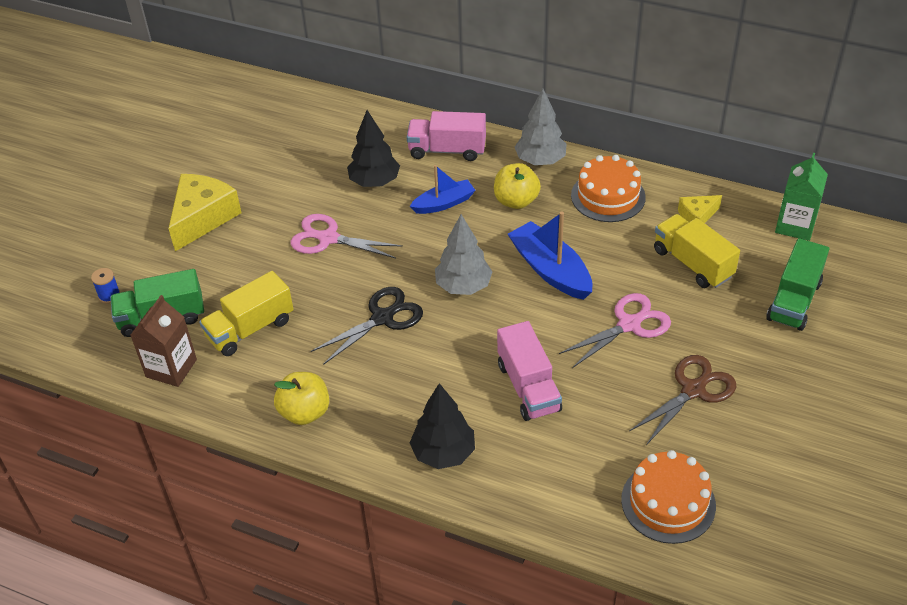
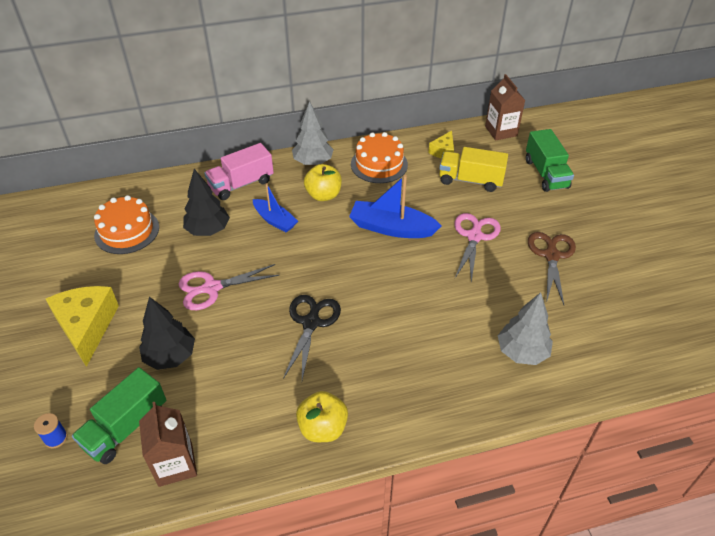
camera: 40 degrees left, 0 degrees up
(250, 329) = (214, 391): yellow truck -> none
(443, 453) = (451, 392): black tree -> black tree (170, 356)
(444, 203) = (275, 220): blue boat -> blue boat turned 105 degrees clockwise
(463, 286) = (345, 269): grey tree -> grey tree (521, 352)
(528, 387) = (457, 312): pink truck -> none
(668, 502) = (612, 333): orange cake -> orange cake (127, 231)
(795, 225) = (501, 131): green carton -> brown carton

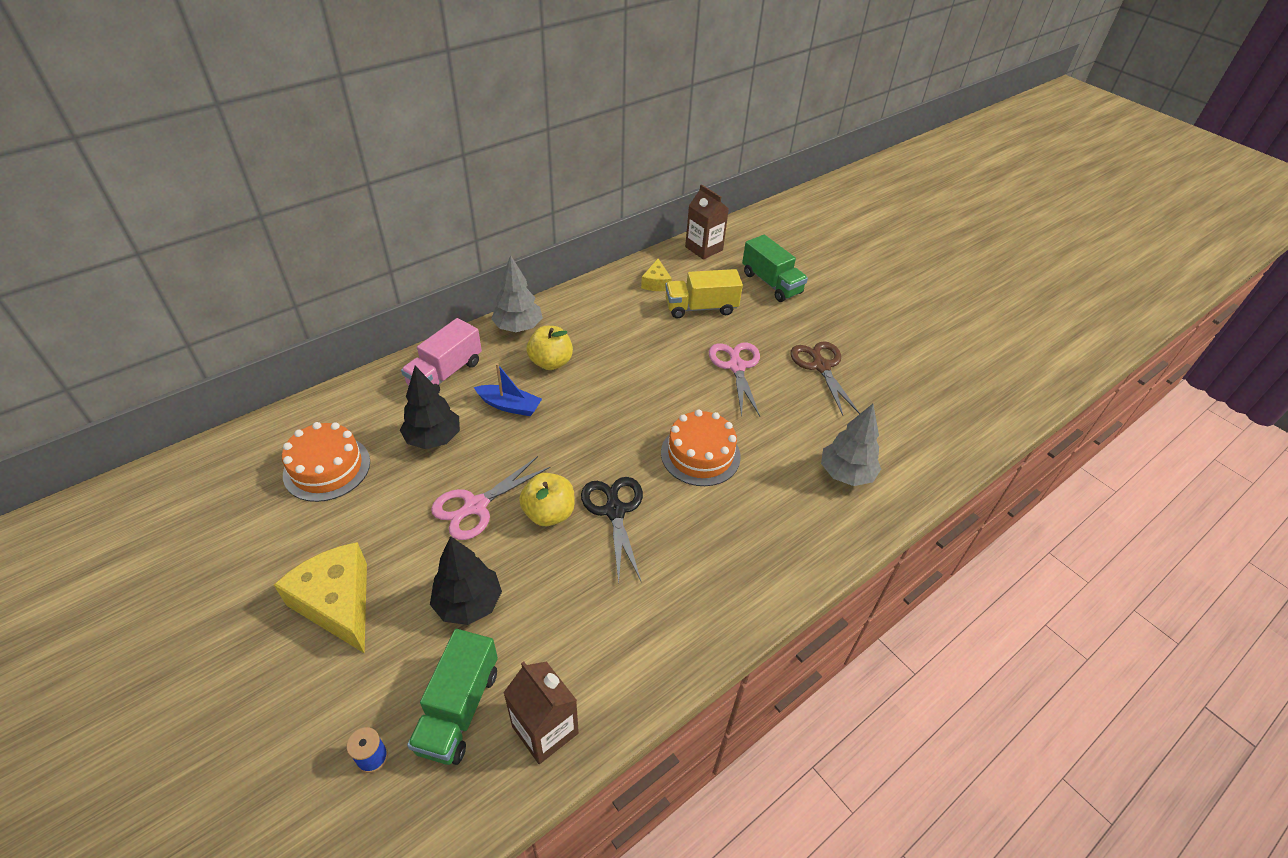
camera: 25 degrees left, 0 degrees up
(323, 428) = (691, 624): yellow apple -> yellow apple (549, 513)
(379, 164) = (595, 313): orange cake -> orange cake (700, 454)
(391, 228) = (646, 380): blue boat -> none

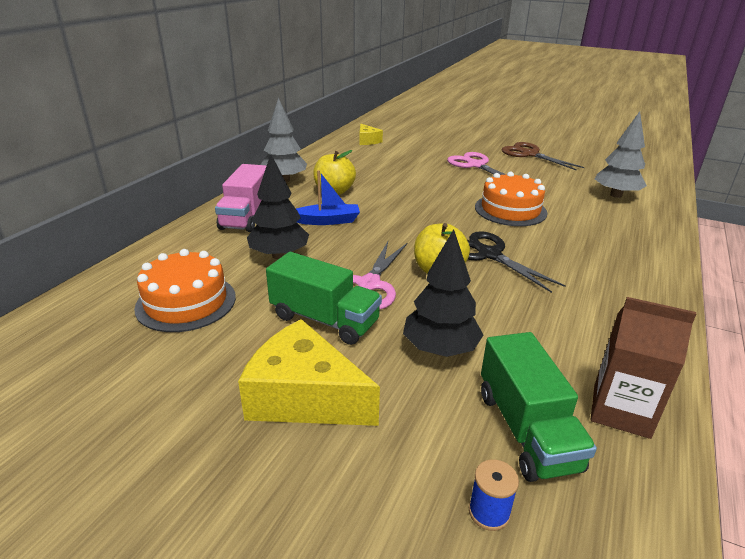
camera: 25 degrees left, 15 degrees down
(701, 308) = (414, 145): yellow truck -> none
(704, 248) = (381, 121): brown carton -> none
(771, 283) = (447, 127): green truck -> green truck (324, 320)

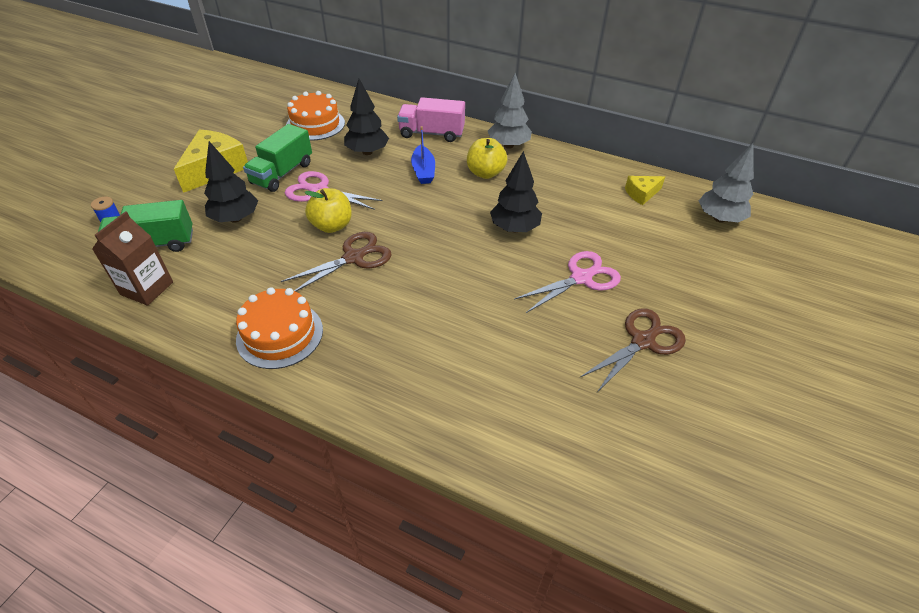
camera: 90 degrees right, 15 degrees up
(421, 183) = (514, 228): none -> black tree
(488, 254) = (354, 257): black scissors -> brown scissors
(510, 210) = (448, 287): orange cake -> orange cake (280, 334)
(616, 195) = (499, 402): grey tree -> grey tree (719, 218)

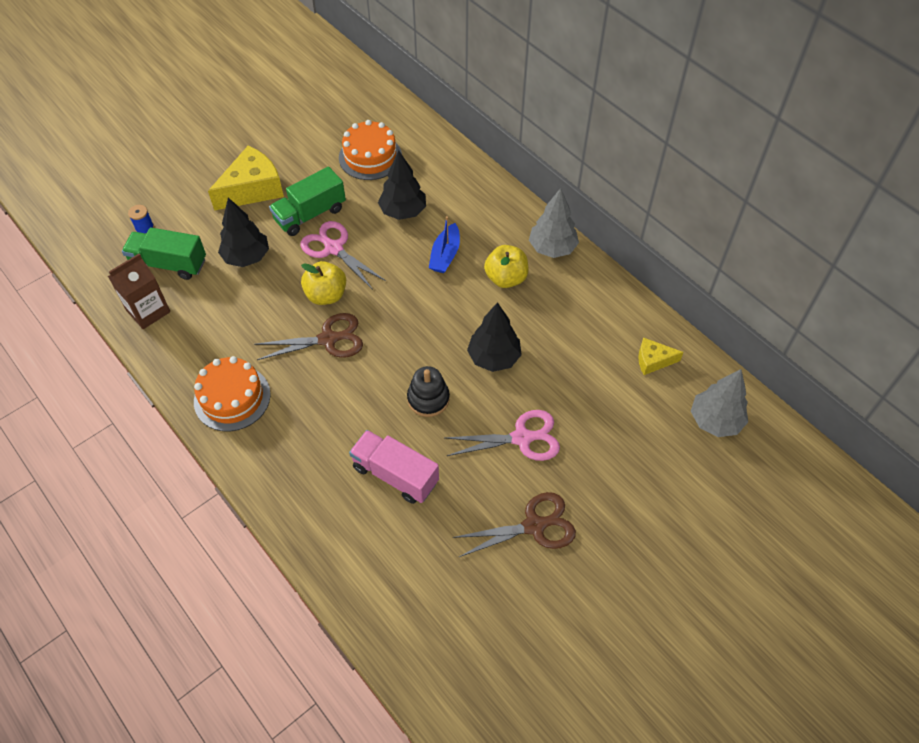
camera: 25 degrees right, 10 degrees up
(431, 133) = (481, 206): pink truck -> pink truck (395, 475)
(478, 275) = (428, 399): none -> black stacking toy

